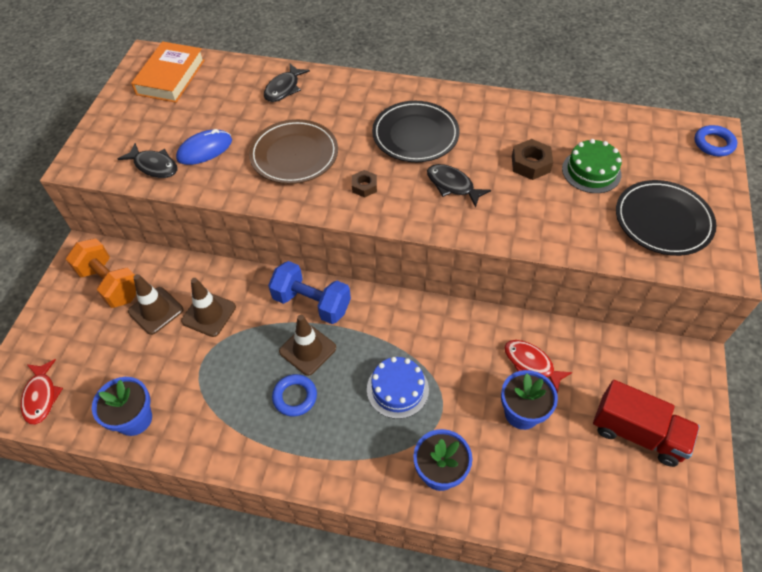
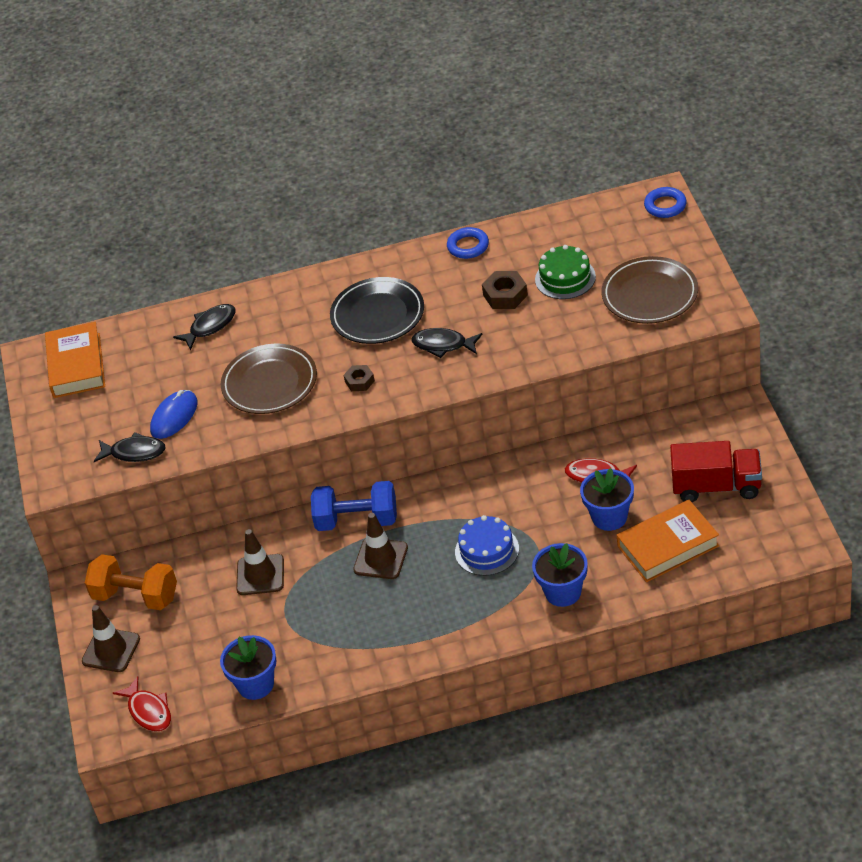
camera: 20 degrees left, 10 degrees down
(156, 310) = (203, 596): brown traffic cone -> brown traffic cone (111, 650)
(284, 88) = (210, 326): black fish -> black fish turned 135 degrees counterclockwise
(295, 397) = (395, 599): blue ring -> blue ring (468, 246)
(561, 475) = (668, 546): none -> orange book
(663, 220) = (650, 294): black plate -> brown plate

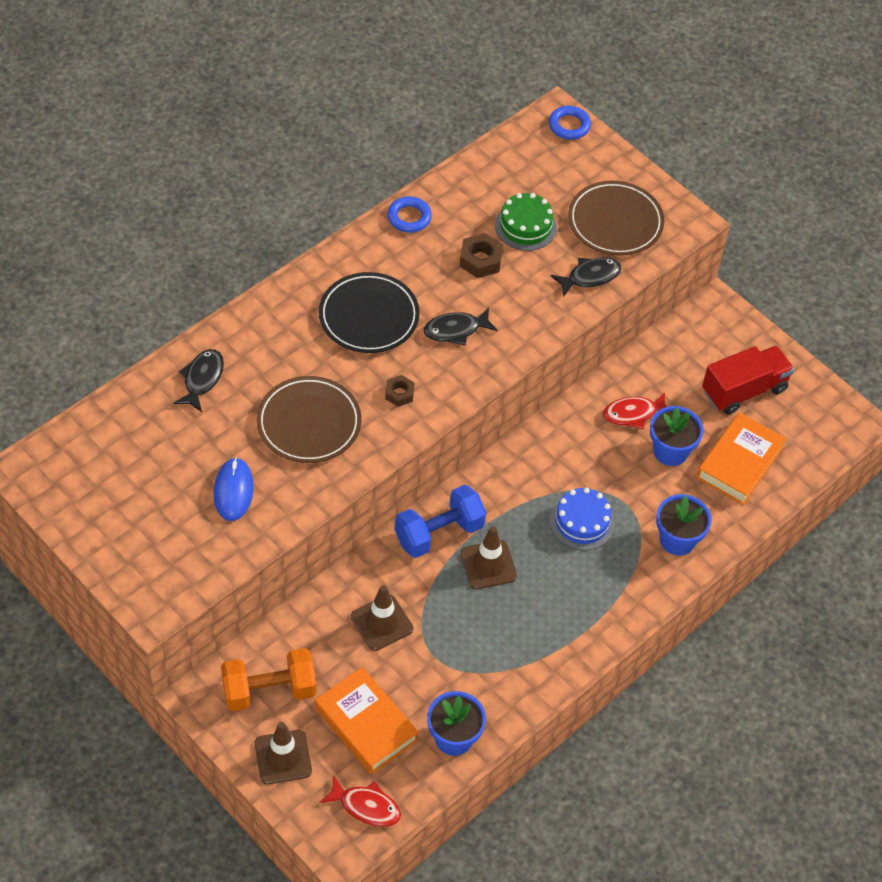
camera: 40 degrees left, 10 degrees up
(76, 365) = (84, 466): orange book -> orange book (366, 724)
(134, 452) = (218, 544): black fish -> black fish (590, 277)

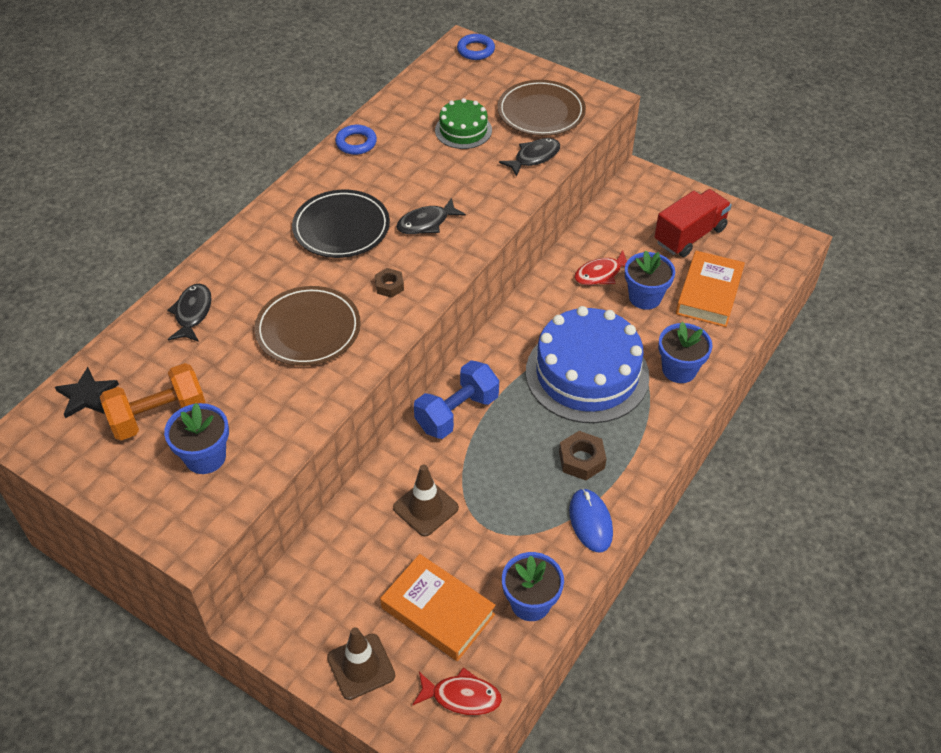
camera: 10 degrees left, 5 degrees down
(88, 443) = (87, 395): none -> black star
(184, 532) = (205, 457): none -> blue flower pot
(233, 491) = (247, 407): blue mouse -> blue mouse (590, 522)
(269, 690) = (329, 601): orange dumbbell -> orange dumbbell (159, 417)
(480, 260) = (431, 163): brown nut -> brown nut (581, 460)
(488, 565) = (512, 431): brown traffic cone -> none
(582, 522) = (587, 373): blue cake -> blue cake, size x1.97

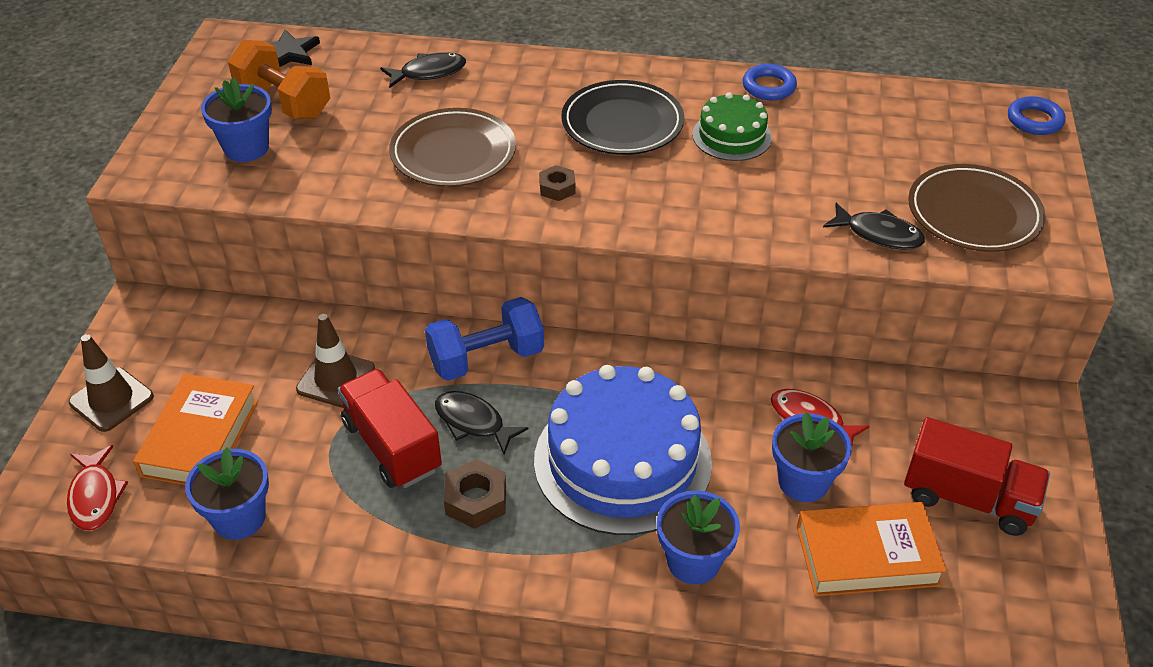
camera: 65 degrees right, 5 degrees down
(426, 223) = (681, 182): black fish -> black fish (473, 422)
(457, 413) = (486, 358): blue dumbbell -> blue dumbbell turned 45 degrees counterclockwise
(463, 130) = (871, 158): green cake -> green cake (731, 136)
(510, 492) = (392, 446): none -> red truck
(590, 522) = (382, 540): blue mouse -> none

